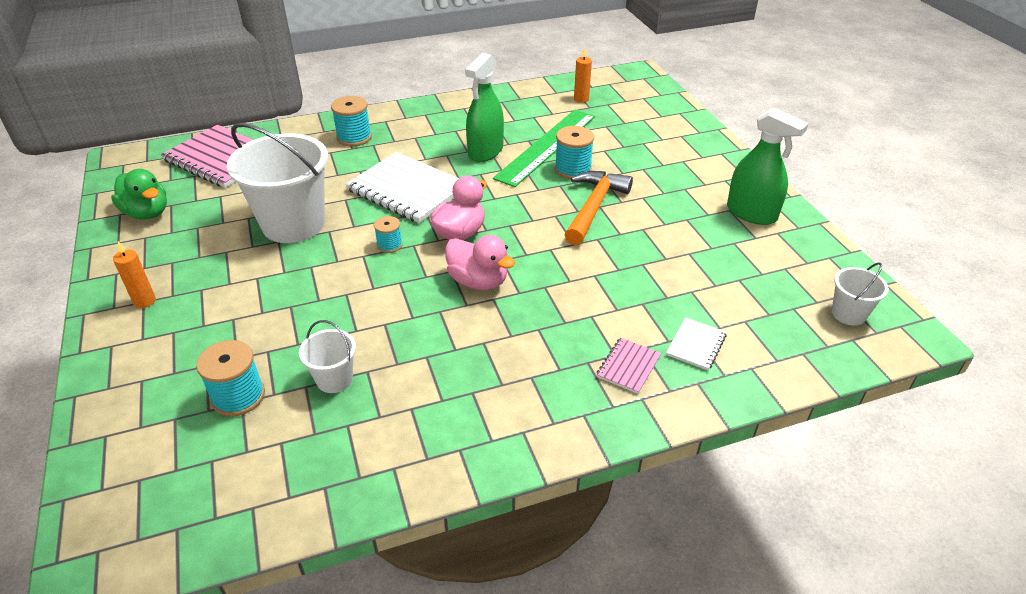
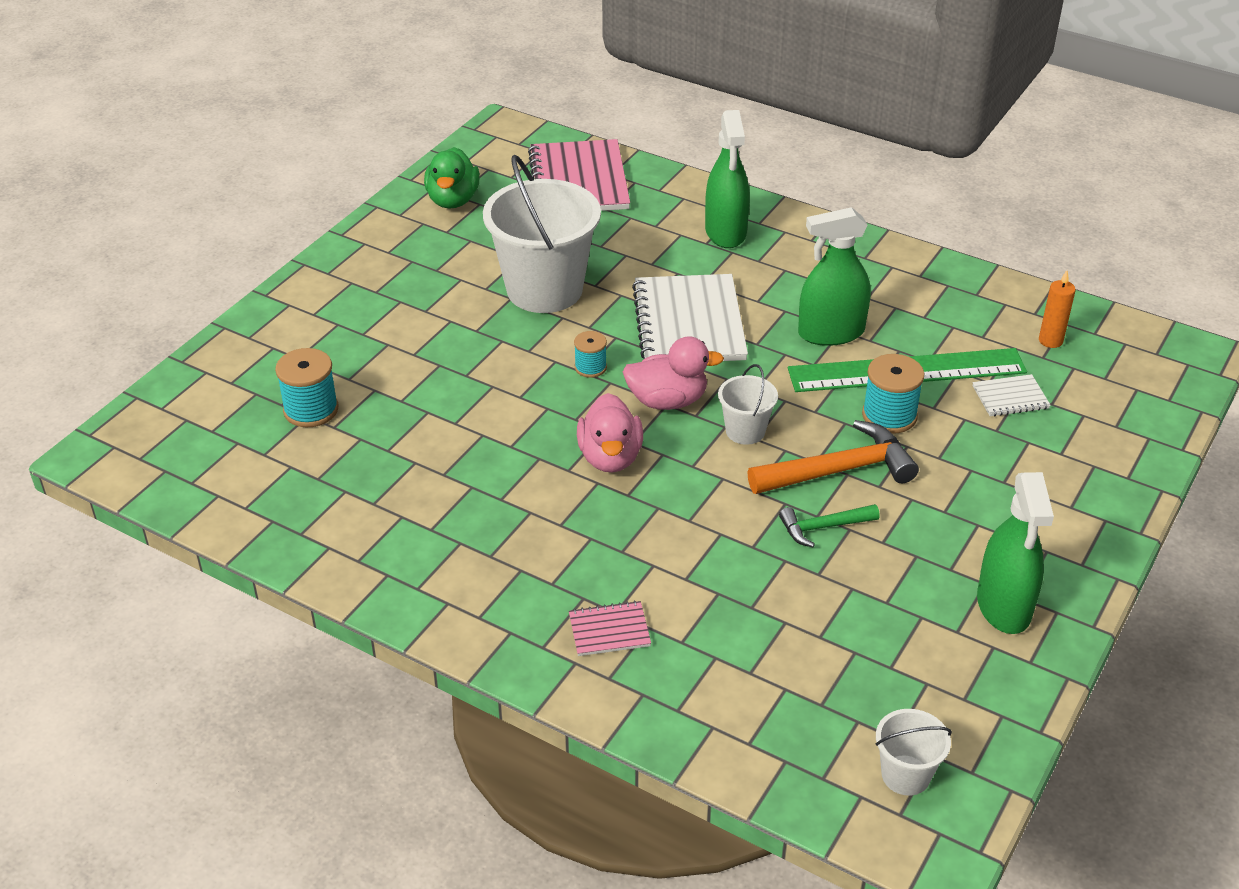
camera: 50 degrees right, 0 degrees up
(144, 301) = (352, 283): orange candle -> none
(334, 379) = (385, 449): white bucket -> white bucket (745, 431)
(354, 137) = (725, 232): turquoise spool -> green spray bottle
(631, 237) = (823, 527): none -> green hammer
(696, 345) = (699, 666): white notebook -> white notebook (1010, 397)

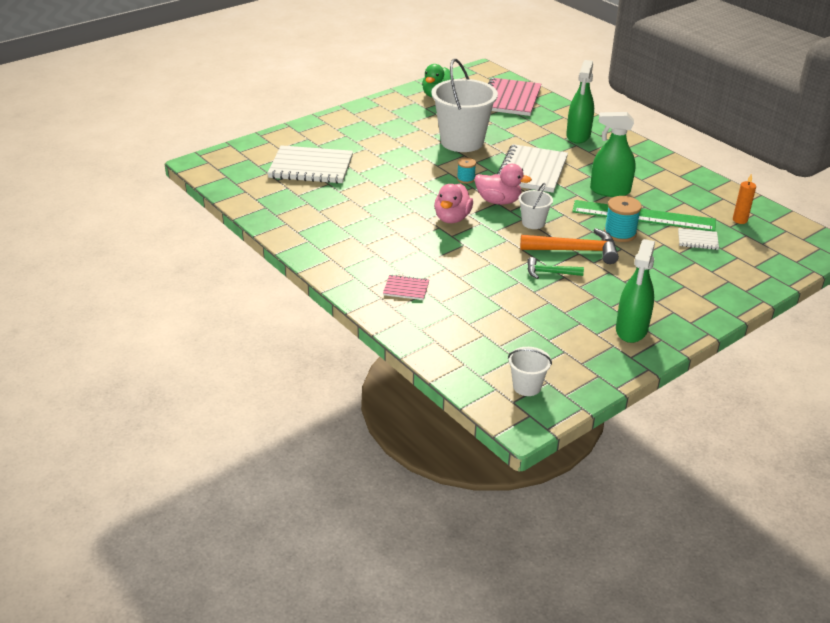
camera: 20 degrees right, 5 degrees down
(311, 410) = (311, 167): turquoise spool -> white notebook

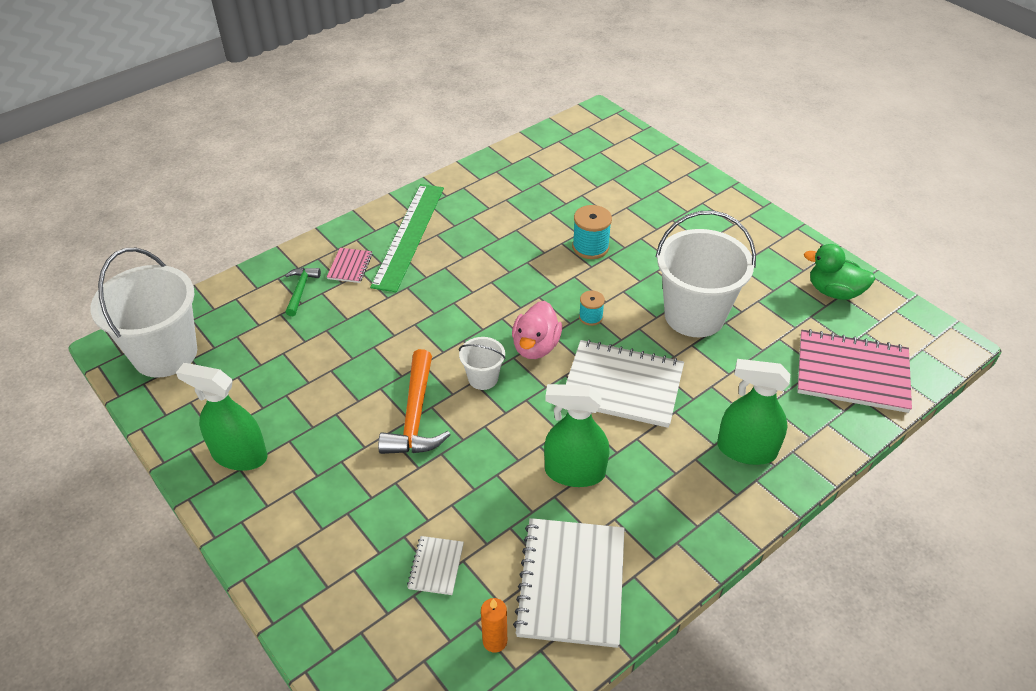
camera: 90 degrees right, 10 degrees up
(311, 167) = (602, 188): white notebook -> white notebook (571, 583)
(452, 218) = (492, 303): pink duck -> none
(527, 386) = (165, 354): white bucket -> white bucket, size x2.14
(550, 273) = (367, 387): green hammer -> green hammer (301, 290)
(610, 191) = (574, 472): green spray bottle -> green spray bottle turned 90 degrees counterclockwise
(620, 233) = (456, 470): turquoise spool -> turquoise spool (590, 247)
(643, 216) = (504, 505): green ruler -> green ruler (409, 235)

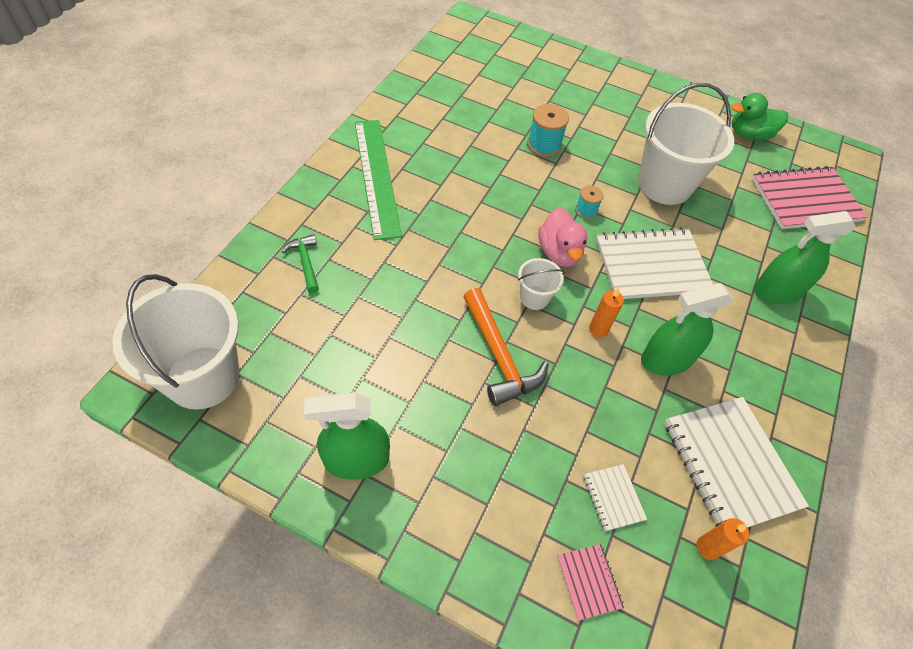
camera: 30 degrees left, 10 degrees up
(350, 266) = (339, 223): pink notebook -> pink notebook (588, 581)
(525, 424) = (598, 329): none -> orange candle

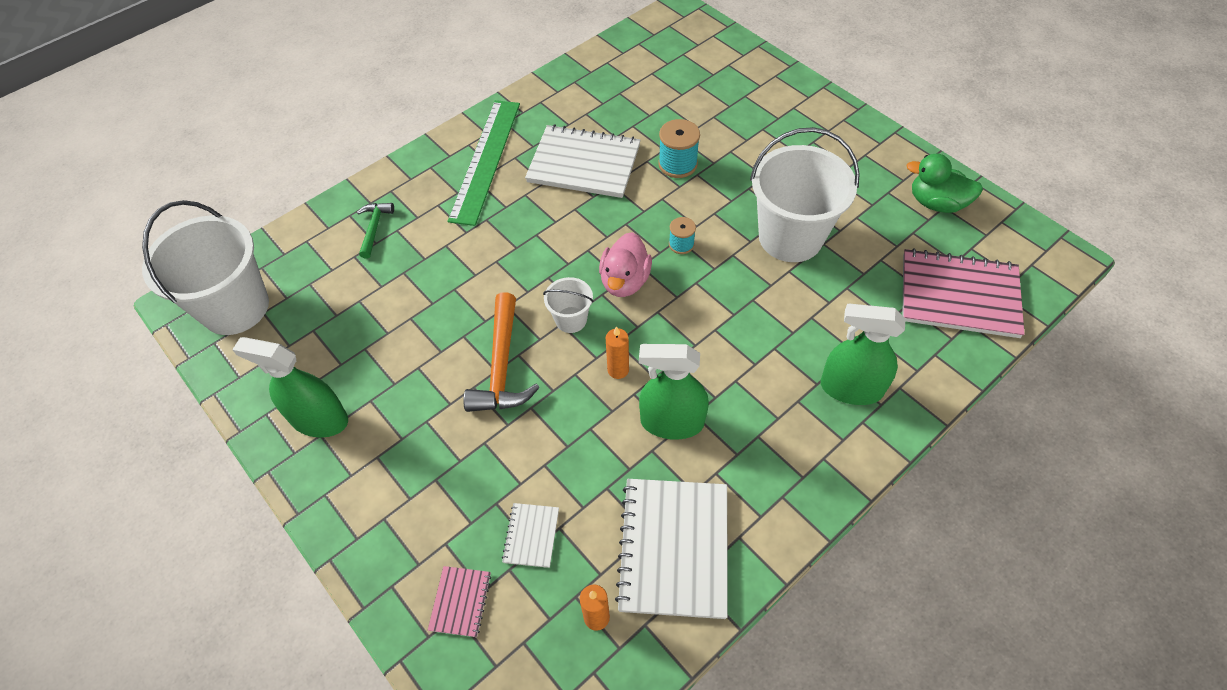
camera: 30 degrees right, 0 degrees up
(651, 266) = (718, 321): white notebook -> white notebook (584, 164)

